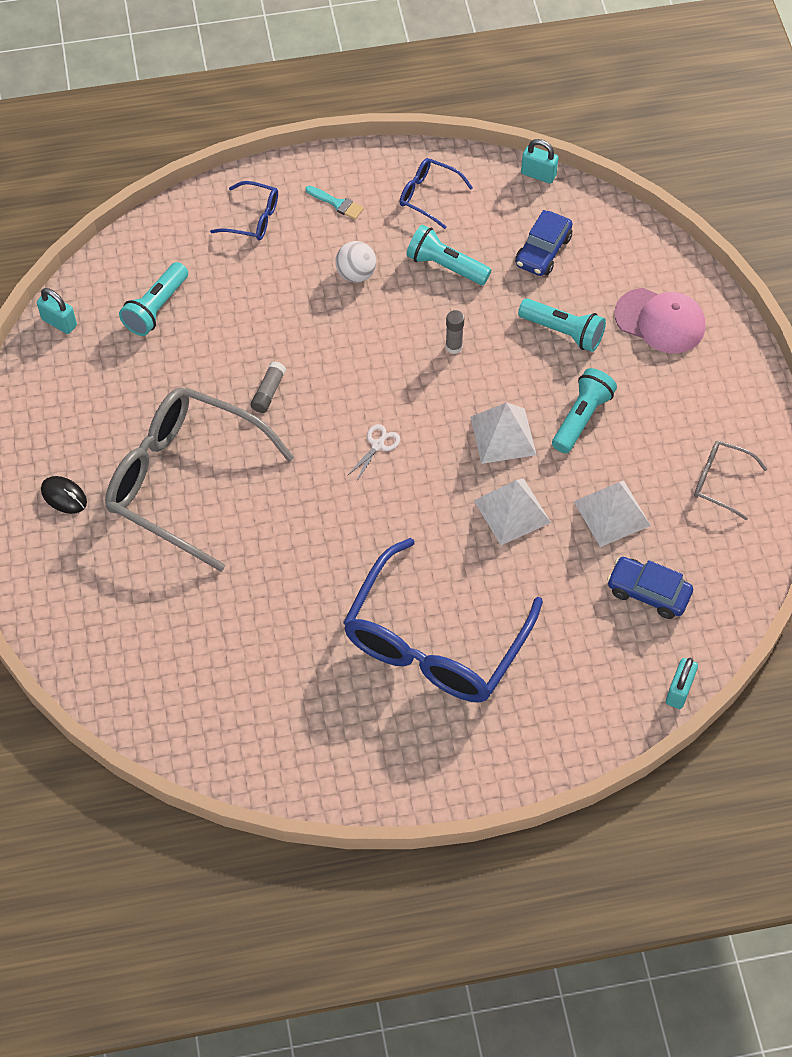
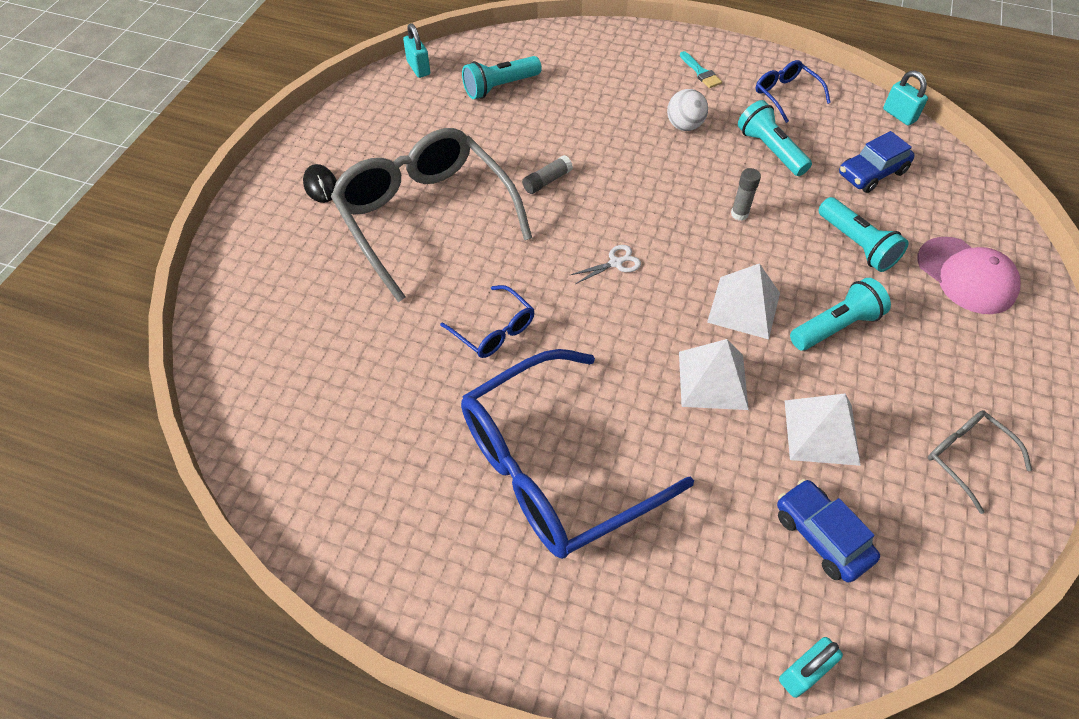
camera: 30 degrees right, 5 degrees down
(253, 218) = (623, 58): blue glasses -> blue glasses (494, 330)

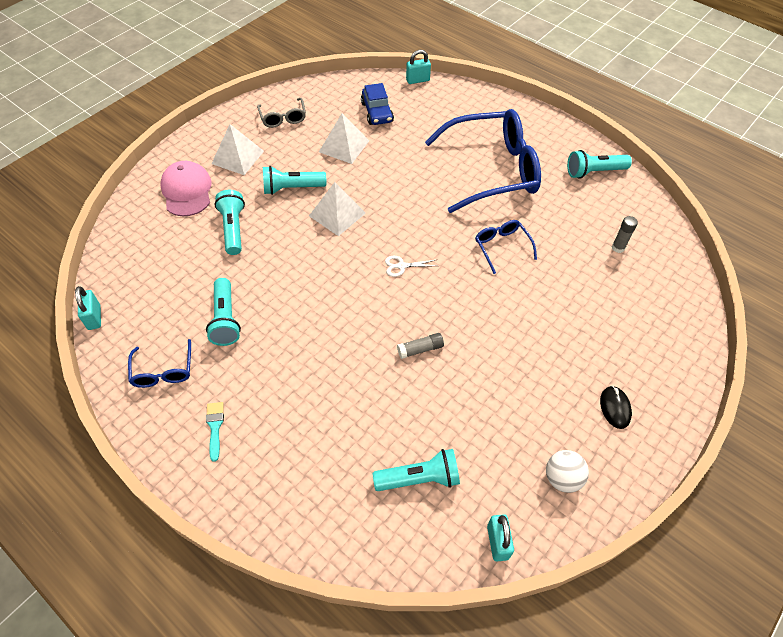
camera: 160 degrees left, 0 degrees up
(373, 528) = (594, 172): none -> turquoise flashlight
(425, 216) = (529, 347): grey glasses -> none
(684, 126) = (275, 367): white ball -> white ball (562, 478)
(712, 380) = (383, 183): white pyramid -> white pyramid (238, 157)
(739, 214) = (292, 274): grey glue stick -> grey glue stick (618, 248)
(871, 173) = (170, 275): blue car -> none

